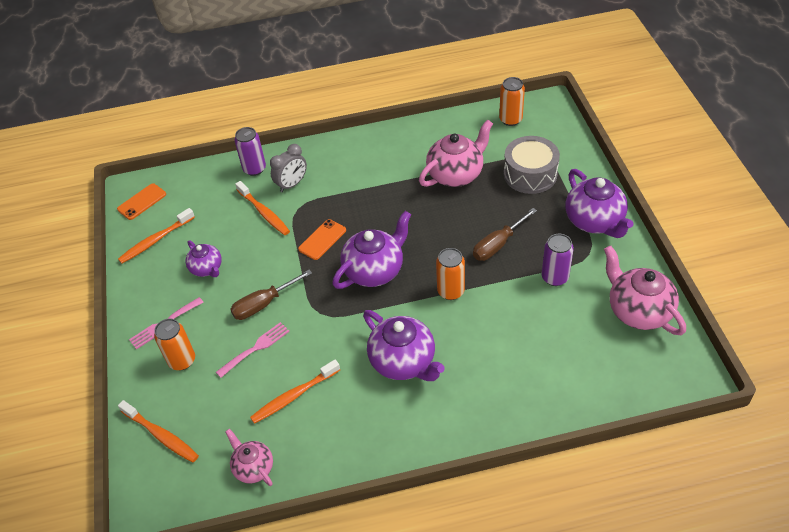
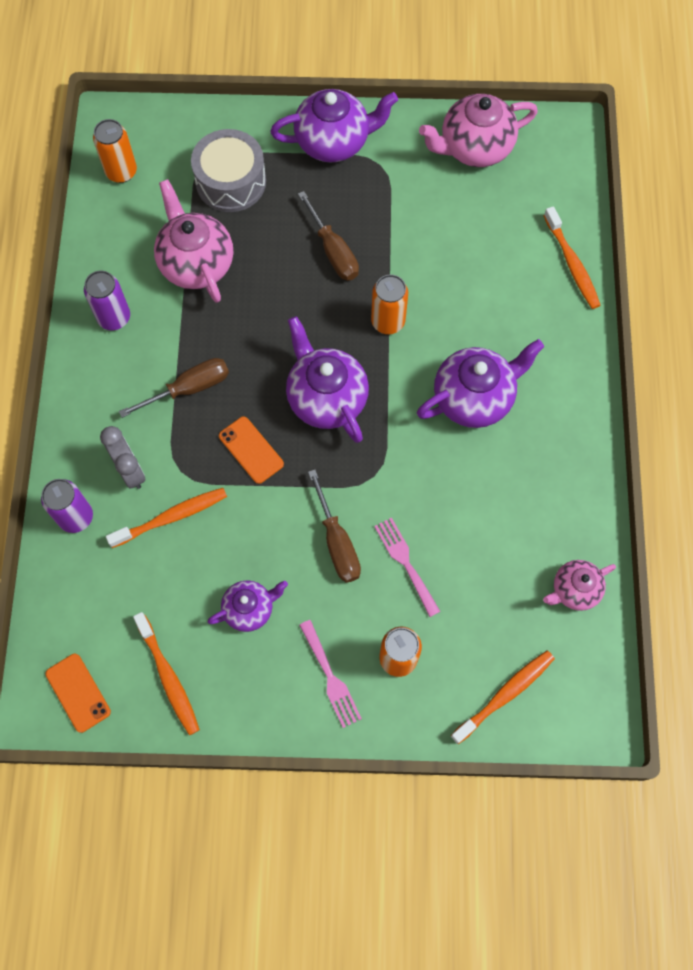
camera: 80 degrees left, 20 degrees up
(294, 396) = (489, 528): orange toothbrush -> orange toothbrush (572, 264)
(358, 196) = (188, 389): none -> brown screwdriver
(555, 277) = (403, 209): purple can -> purple can (114, 318)

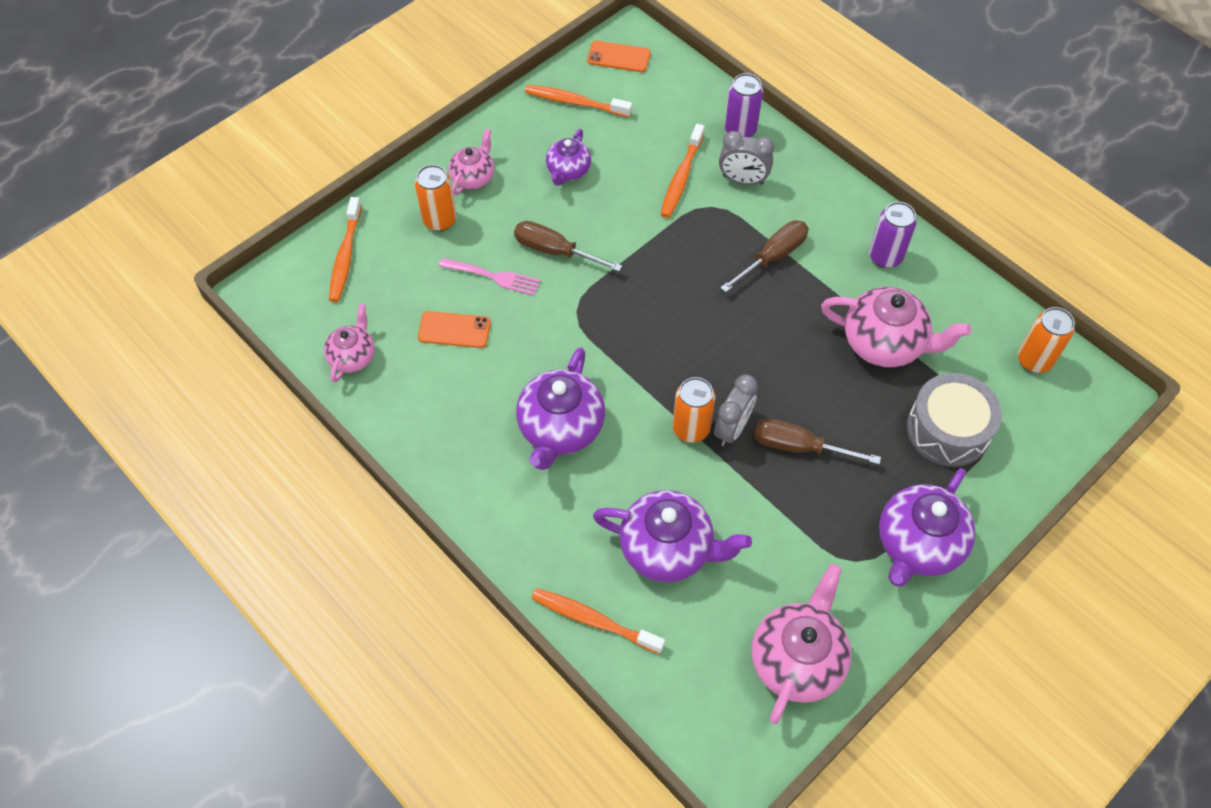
camera: 135 degrees right, 10 degrees down
(188, 389) = (772, 257): brown screwdriver -> brown screwdriver turned 150 degrees counterclockwise
(251, 450) = (681, 256): orange phone -> orange phone (454, 330)
(326, 398) = (670, 333): purple teapot -> purple teapot (668, 549)
(330, 677) = (473, 177): pink fork -> pink teapot
(361, 298) = (732, 428): none -> grey clock

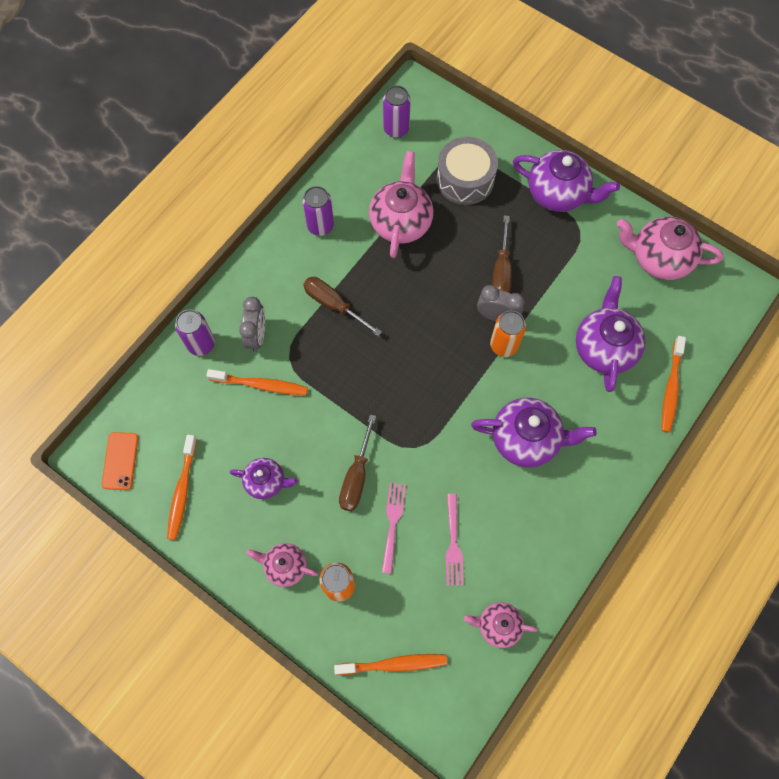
camera: 100 degrees left, 10 degrees up
(454, 330) = (453, 544): orange phone -> pink fork
(1034, 360) = (396, 129): orange can -> purple can

